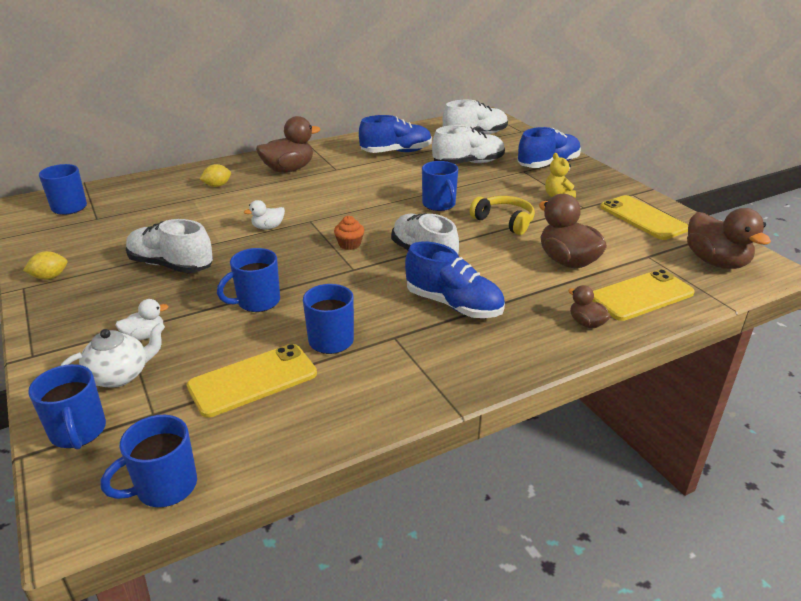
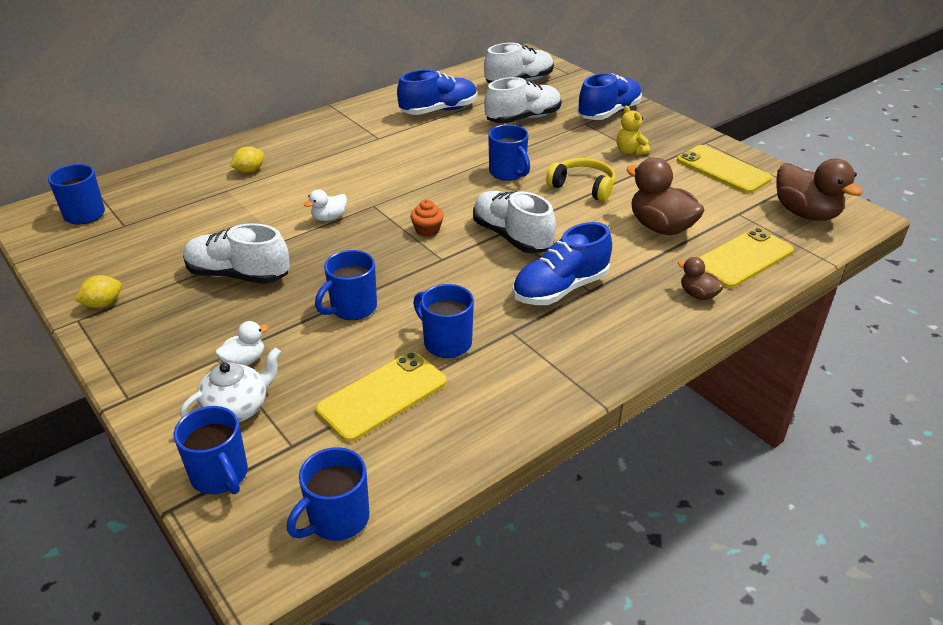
camera: 10 degrees left, 5 degrees up
(288, 169) = (324, 143): brown duck -> none
(453, 305) = (560, 289): blue shoe -> blue shoe turned 120 degrees clockwise

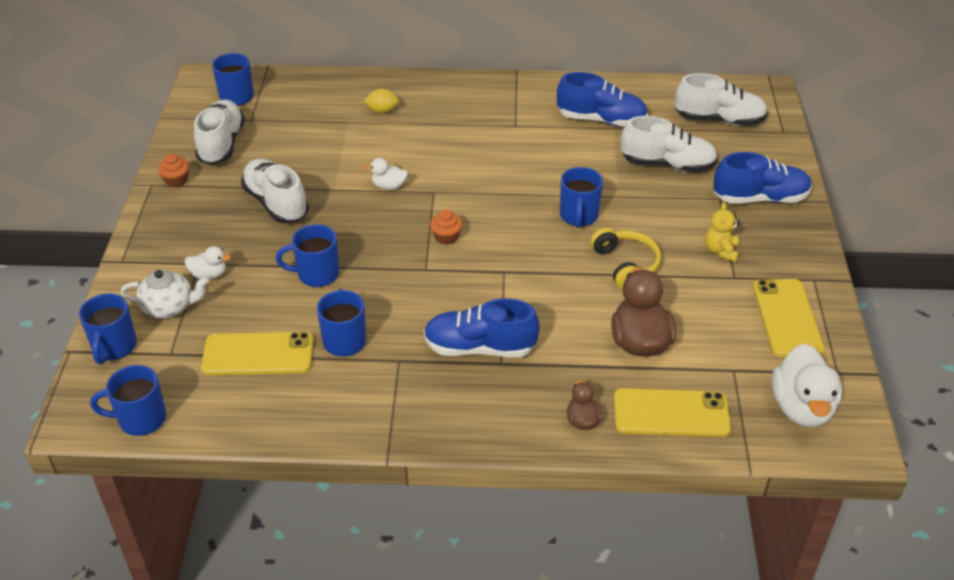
camera: 40 degrees right, 5 degrees up
(103, 304) = (176, 180): yellow lemon -> orange cupcake
(512, 237) = (503, 279): white shoe -> white shoe (221, 144)
(805, 213) = (801, 408): brown duck -> white duck

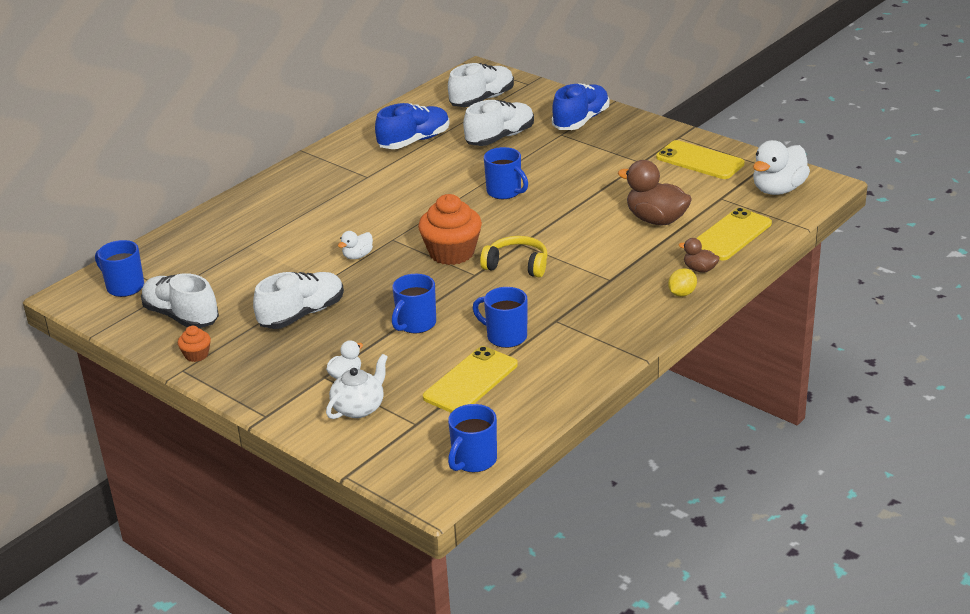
camera: 50 degrees left, 10 degrees down
(114, 347) = (371, 450): blue mug -> none
(276, 203) = (302, 314): white shoe -> white shoe turned 135 degrees clockwise
(382, 111) = (258, 225): yellow lemon -> yellow lemon (682, 293)
(446, 237) = (451, 253): orange cupcake -> orange cupcake, size x2.09
(480, 348) = (585, 282): blue shoe -> none
(625, 265) = (578, 195): yellow headphones -> yellow headphones (517, 265)
(721, 251) = (611, 156): yellow teddy bear -> none
(801, 408) = (778, 189): white duck -> white duck turned 90 degrees clockwise

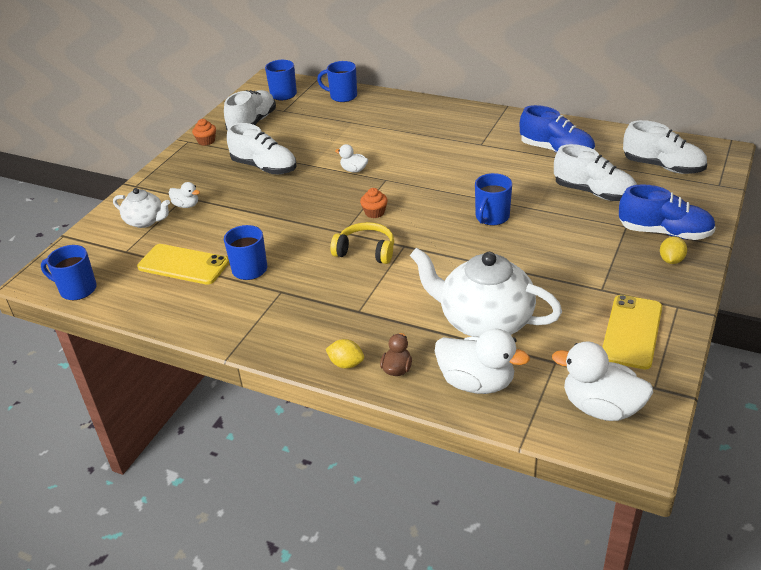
camera: 75 degrees right, 5 degrees up
(415, 324) = (260, 220): blue mug -> blue mug (342, 96)
(451, 253) = (374, 212): orange cupcake -> orange cupcake, size x0.48
(517, 265) = (366, 251): yellow headphones -> yellow headphones turned 75 degrees counterclockwise
(620, 126) = (671, 260): none -> yellow lemon
(656, 220) = (484, 321): brown duck -> white teapot
(731, 235) = (476, 382): yellow phone -> white duck

